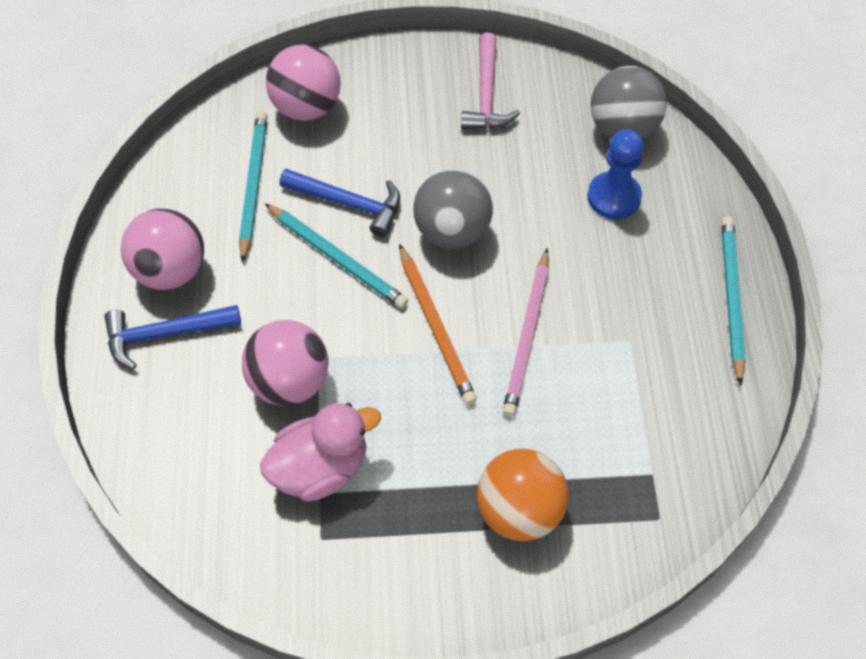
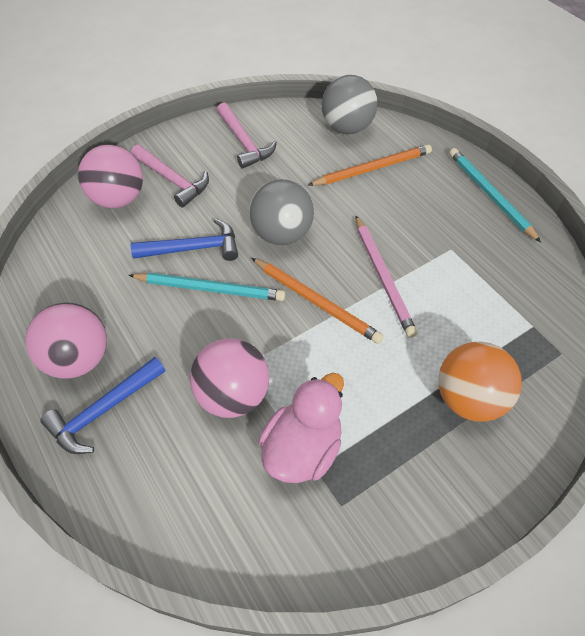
camera: 30 degrees left, 5 degrees down
(253, 185) = (110, 267): turquoise pencil -> none
(376, 109) = (172, 180): none -> pink hammer
(614, 197) = (372, 168): blue pawn -> orange pencil

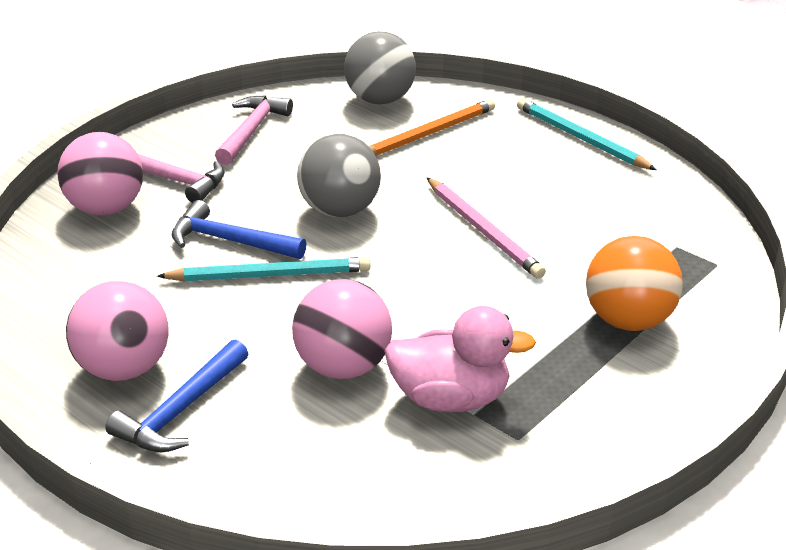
camera: 15 degrees left, 20 degrees down
(193, 248) = (230, 241): blue hammer -> blue hammer turned 135 degrees counterclockwise
(244, 142) = (252, 131): pink hammer -> pink hammer turned 120 degrees counterclockwise
(302, 448) = (450, 398): pink duck -> pink duck turned 75 degrees clockwise
(316, 302) = (411, 265): orange pencil -> none

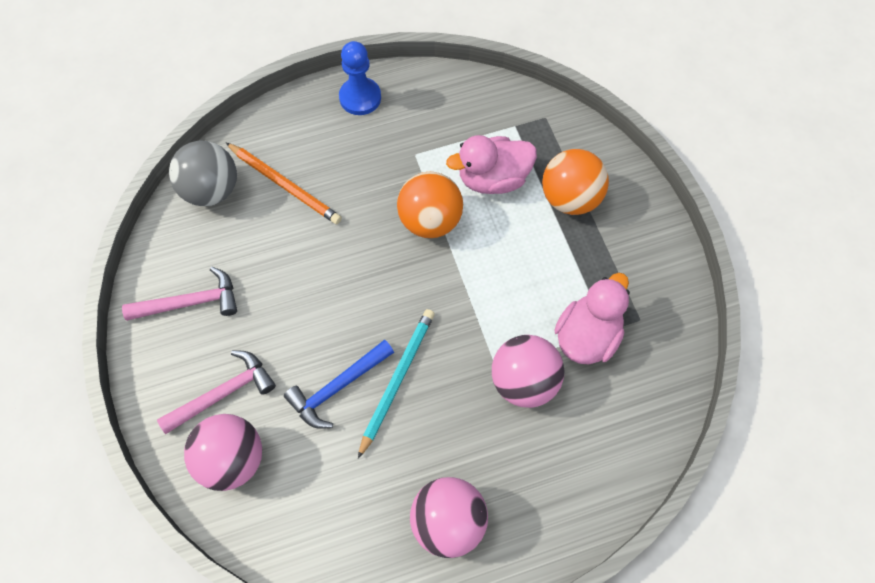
camera: 60 degrees left, 30 degrees up
(181, 410) = (513, 502): blue hammer -> none
(252, 131) = (190, 303): pink hammer -> pink hammer turned 120 degrees clockwise
(340, 210) = (347, 296): grey ball -> none
(428, 133) = (285, 185): orange pencil -> orange pencil turned 135 degrees clockwise
(483, 230) = (430, 221): pink pencil -> orange ball
(580, 138) = (360, 98): turquoise pencil -> blue pawn
(586, 254) = (493, 179): none -> pink duck

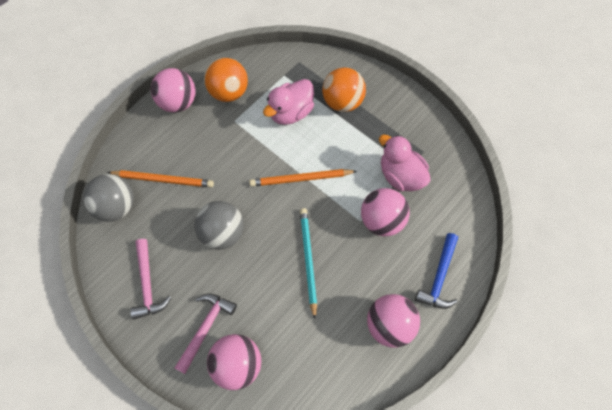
camera: 30 degrees left, 0 degrees up
(190, 303) = (147, 284): pink hammer -> pink hammer turned 120 degrees clockwise
(313, 288) = (222, 233): none -> grey ball
(337, 387) = (275, 284): blue hammer -> blue hammer (439, 277)
(360, 98) = (178, 103): blue pawn -> pink ball
(430, 221) = (268, 156): orange ball -> orange ball (228, 92)
(452, 271) = (301, 179): none -> orange pencil
(587, 336) = (400, 176): pink duck -> pink duck turned 45 degrees counterclockwise

